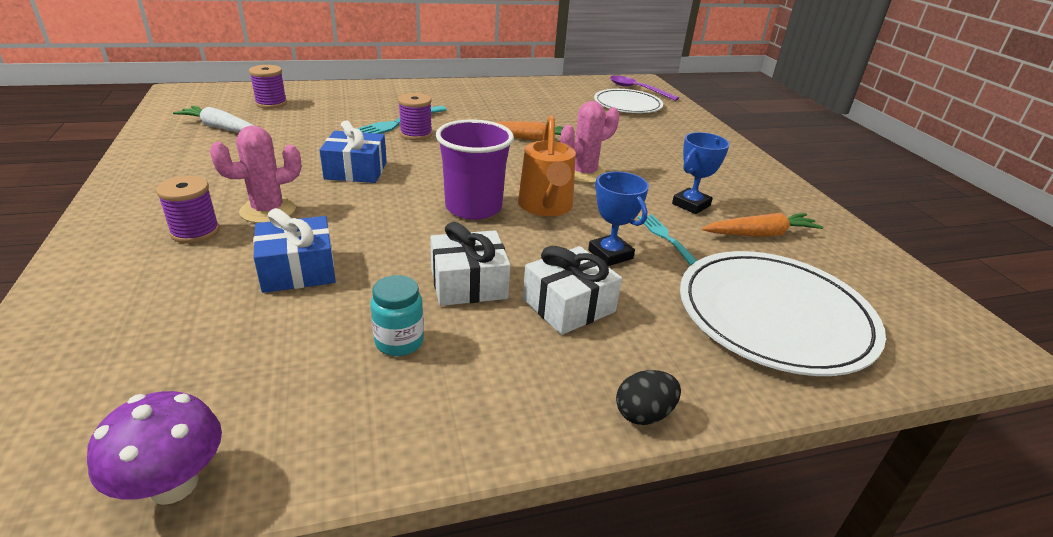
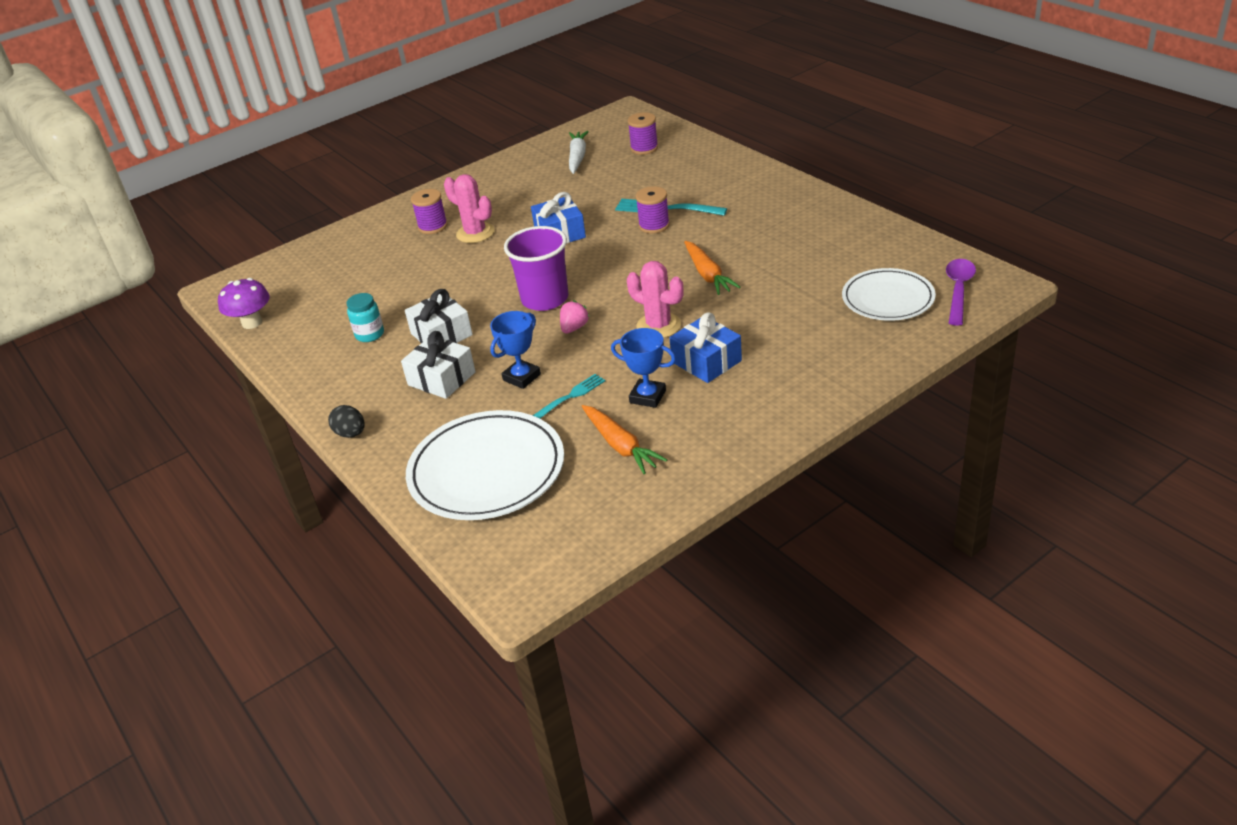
camera: 75 degrees right, 5 degrees up
(298, 270) = (416, 275): blue gift -> blue gift (706, 361)
(546, 207) = (574, 328): orange watering can -> pink strawberry

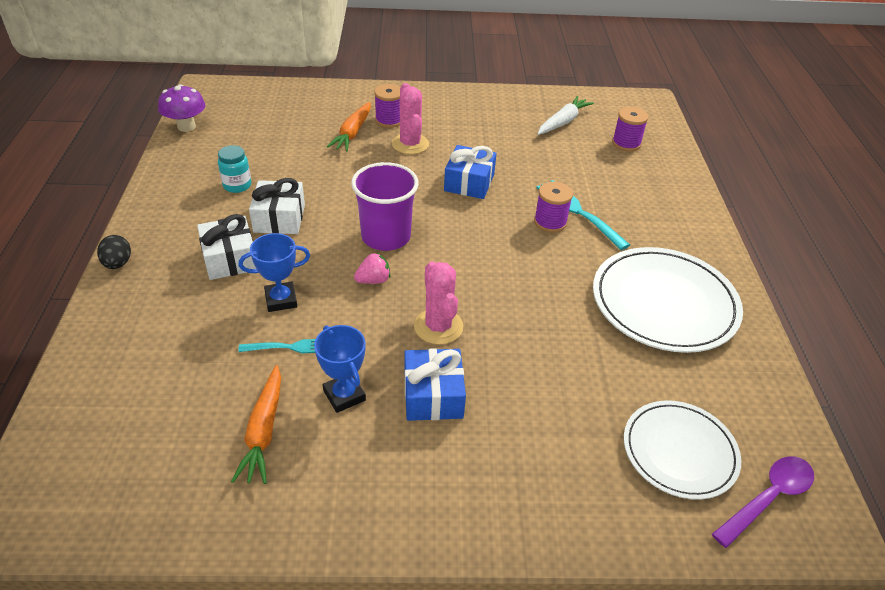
camera: 30 degrees right, 5 degrees up
(486, 470) = (149, 372): white plate -> white plate (664, 303)
(707, 275) = (538, 302): orange carrot -> orange carrot (352, 133)

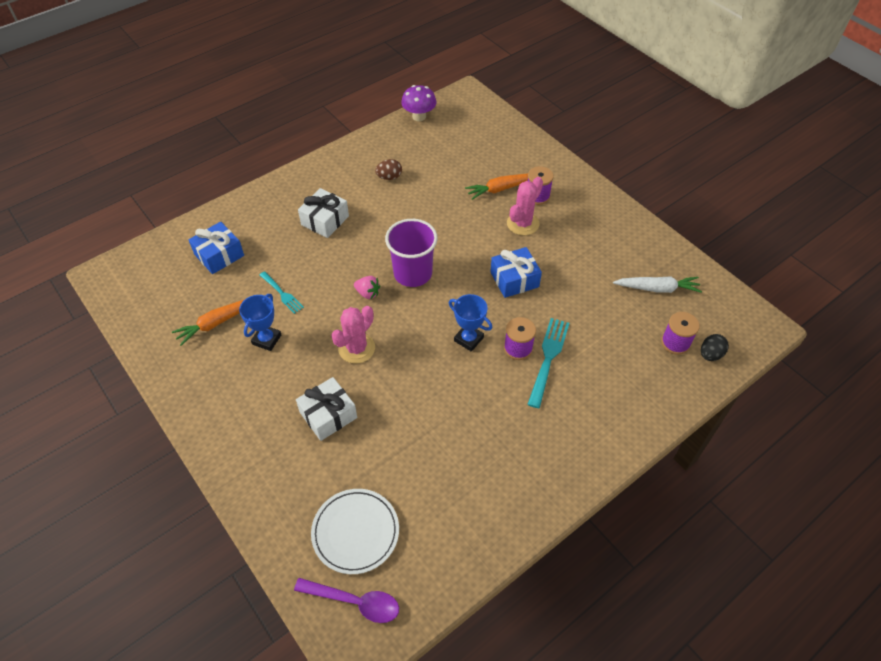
camera: 55 degrees right, 10 degrees up
(118, 263) = (279, 182): black egg -> black egg (710, 354)
(237, 185) = (389, 177): turquoise jar -> brown egg
(279, 218) = (379, 215): white gift -> white gift (328, 415)
(281, 300) = (313, 264): blue trophy -> blue trophy (468, 339)
(433, 395) = (299, 379): blue gift -> blue gift (219, 255)
(664, 303) = (494, 460): white plate -> none

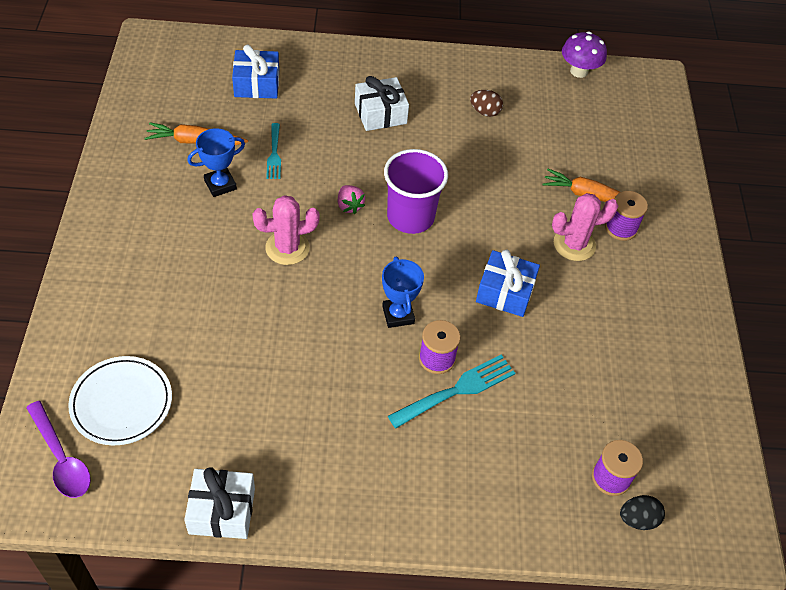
camera: 35 degrees right, 0 degrees up
(328, 415) = (203, 287): white gift -> white gift (222, 511)
(657, 288) = (652, 410): white carrot -> none

